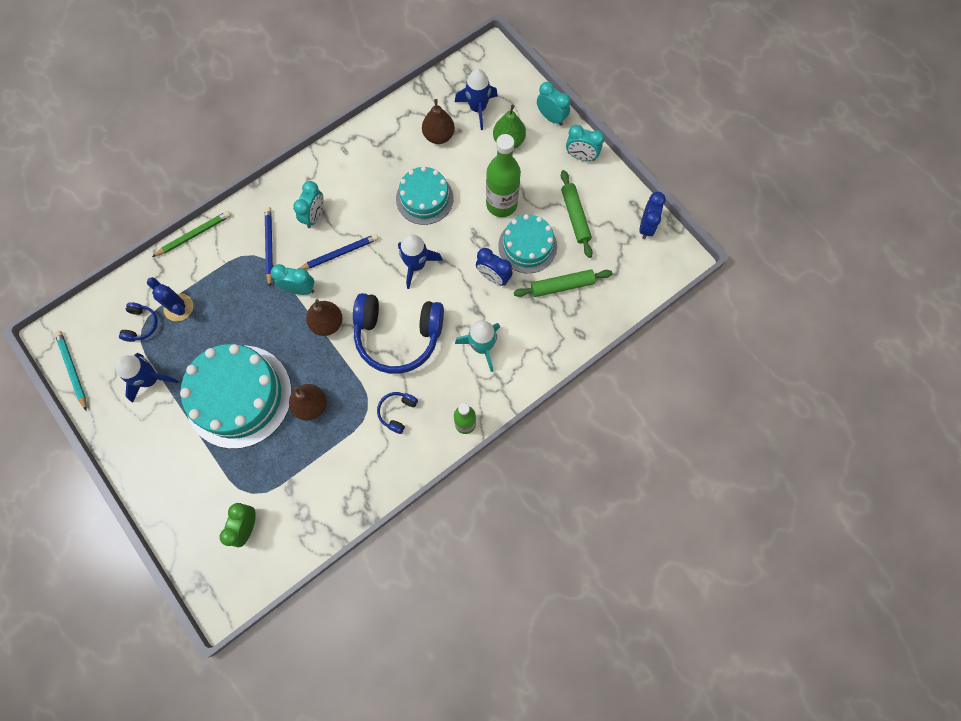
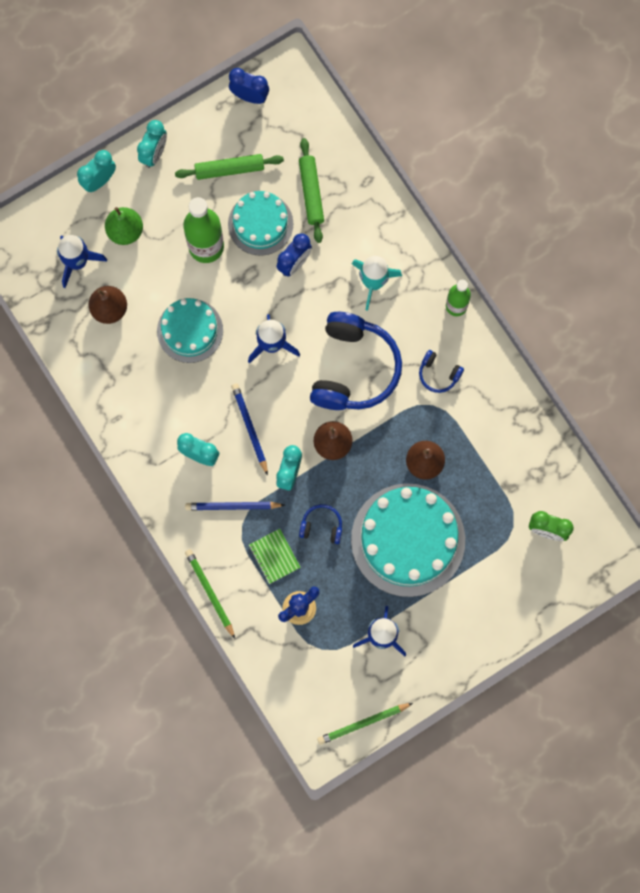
camera: 85 degrees left, 5 degrees up
(73, 369) = (362, 723): turquoise pencil -> green pencil
(141, 325) = (316, 649): blue headphones -> blue headphones (321, 526)
(225, 283) = (274, 556): none -> green notebook

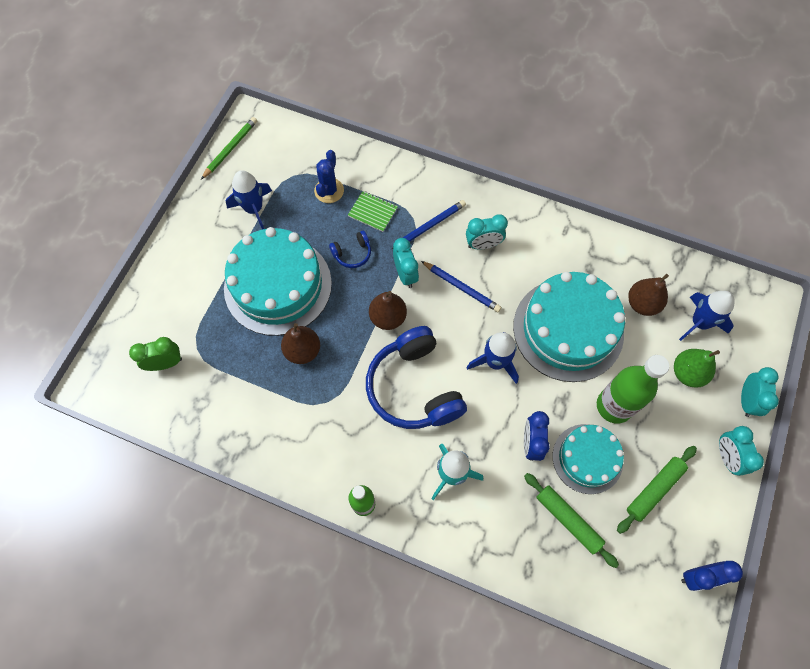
camera: 145 degrees right, 10 degrees down
(190, 330) = (568, 329): turquoise cake -> turquoise cake, size x1.69
(210, 592) = (401, 162): green pencil -> none
(438, 374) = (339, 431): blue headphones -> none

